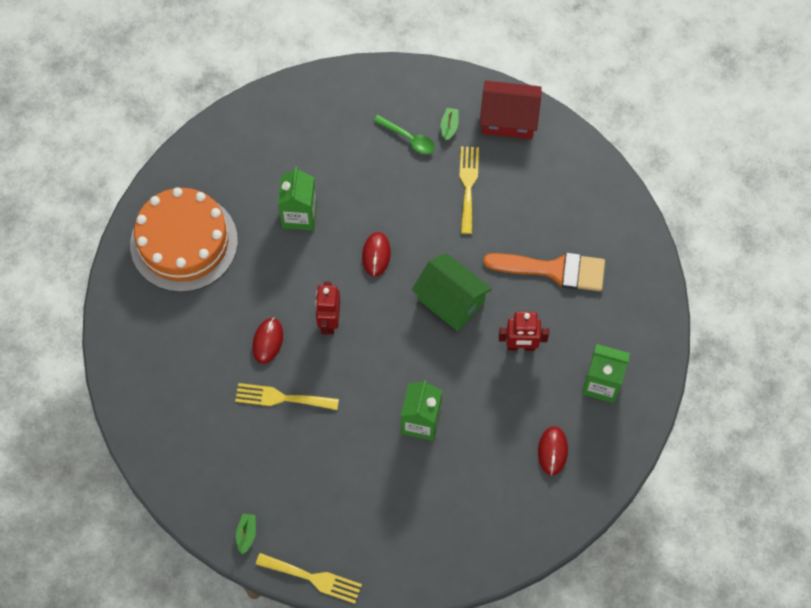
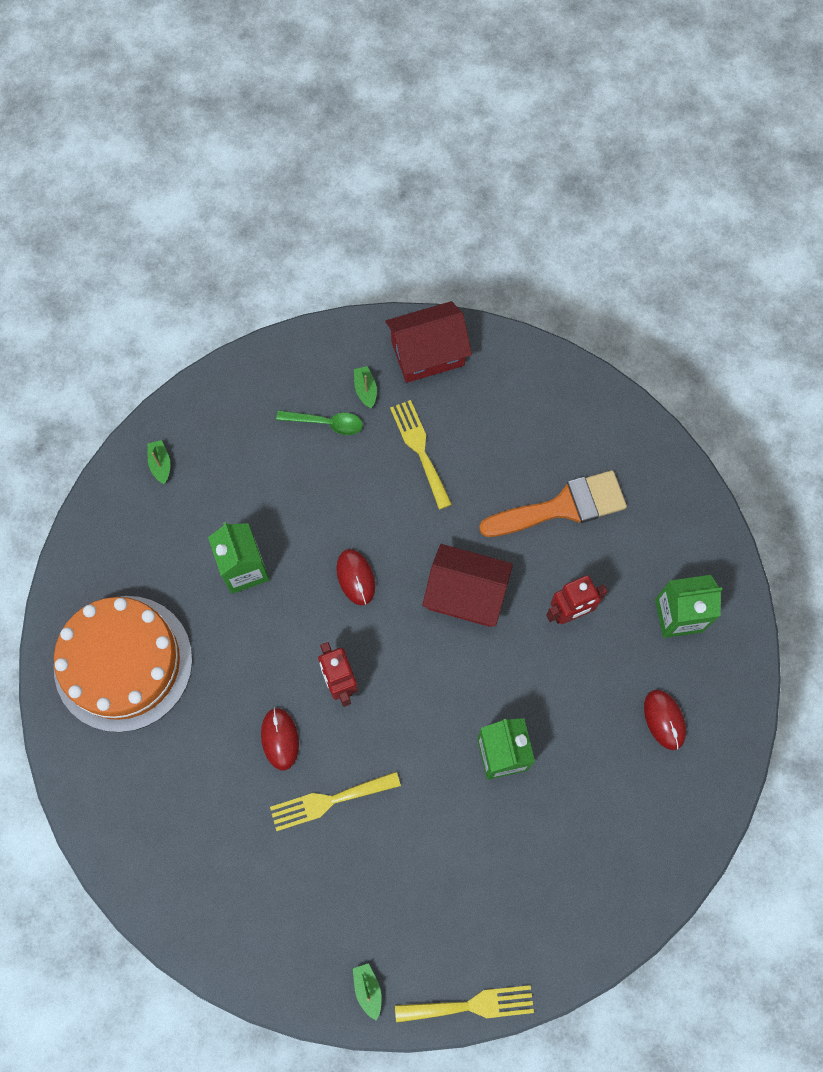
camera: 25 degrees left, 5 degrees up
(275, 118) = (160, 464): none -> green boat
(451, 300) = (466, 594): green house -> red house

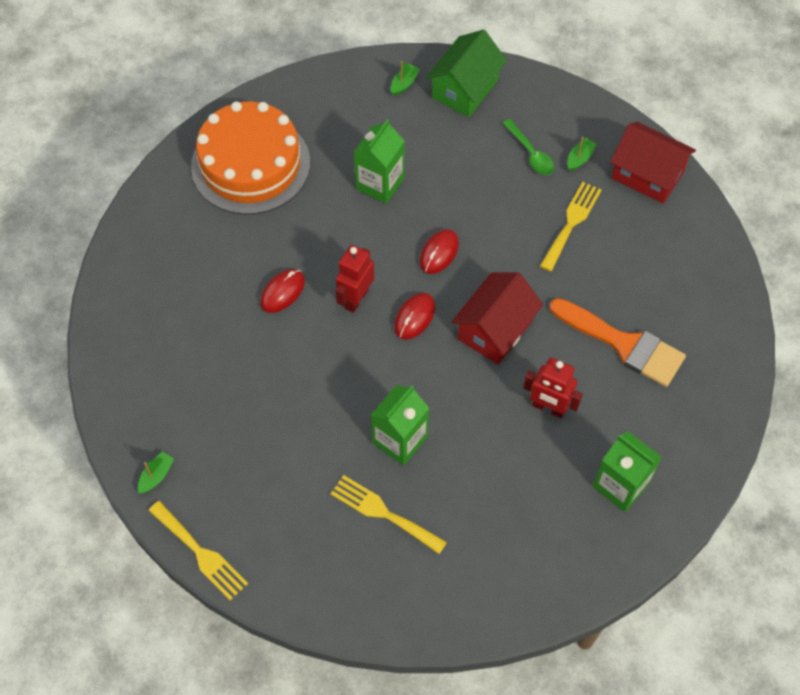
camera: 50 degrees right, 10 degrees down
(213, 420) = (464, 89): none -> green house
(329, 801) = (267, 354): yellow fork -> yellow fork (383, 513)
(466, 594) = (495, 329): red house -> red house turned 60 degrees clockwise
(664, 720) = (530, 534): red mouse -> red mouse (414, 317)

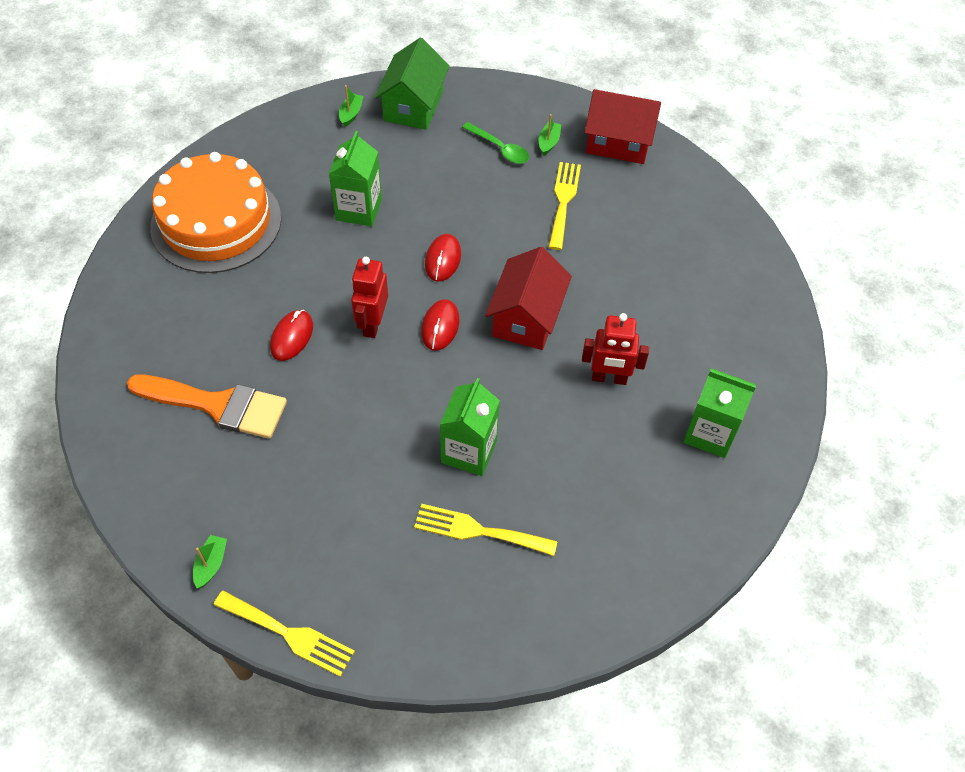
camera: 20 degrees left, 5 degrees down
(624, 344) = (659, 299): orange brush -> orange brush (218, 405)

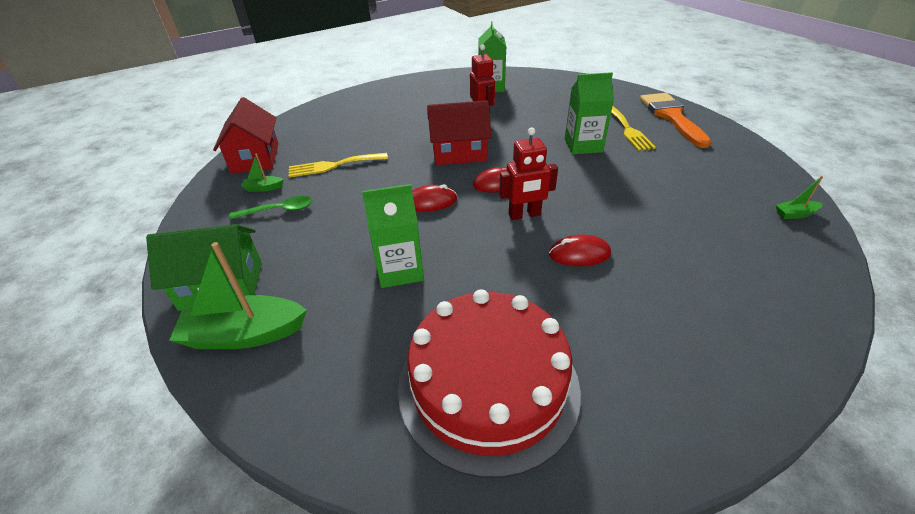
camera: 110 degrees left, 15 degrees down
(216, 222) = (488, 385): orange cake -> red cake
(218, 405) = (688, 269): orange brush -> orange brush (671, 116)
(289, 634) = (777, 167): yellow fork -> none
(351, 114) = (245, 334): green boat -> green boat, size x2.16
(500, 148) = (279, 210): green spoon -> green spoon turned 60 degrees clockwise

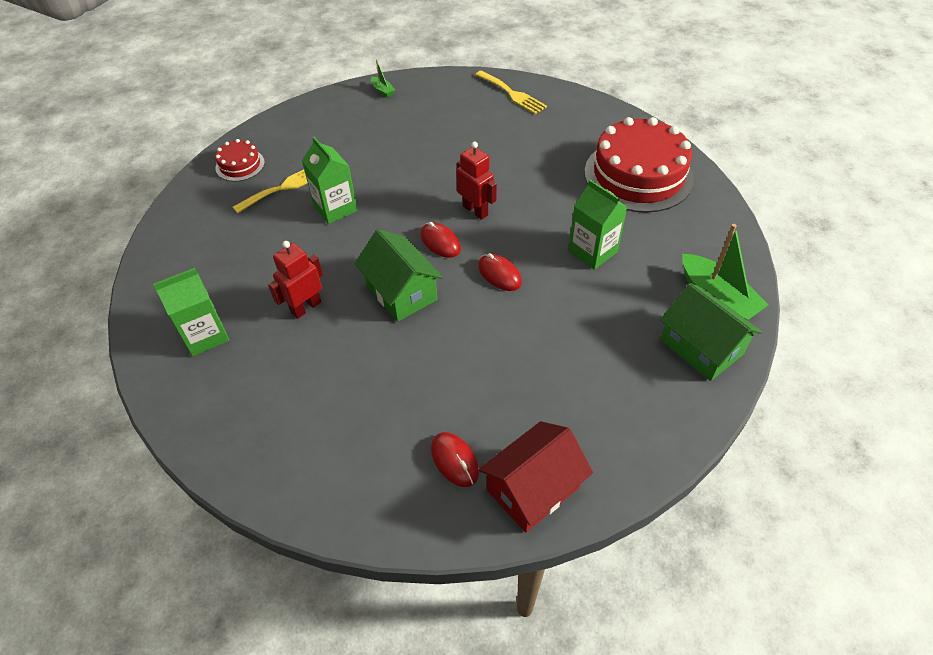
camera: 120 degrees left, 10 degrees up
(263, 188) = (577, 425): green boat -> none
(279, 210) = (596, 381): green spoon -> none
(333, 165) = (494, 389): yellow fork -> yellow fork (512, 94)
(459, 153) = (401, 292): red house -> green house
(579, 254) = (501, 171): red mouse -> red mouse (454, 460)
(671, 116) = (240, 165): orange brush -> red cake

